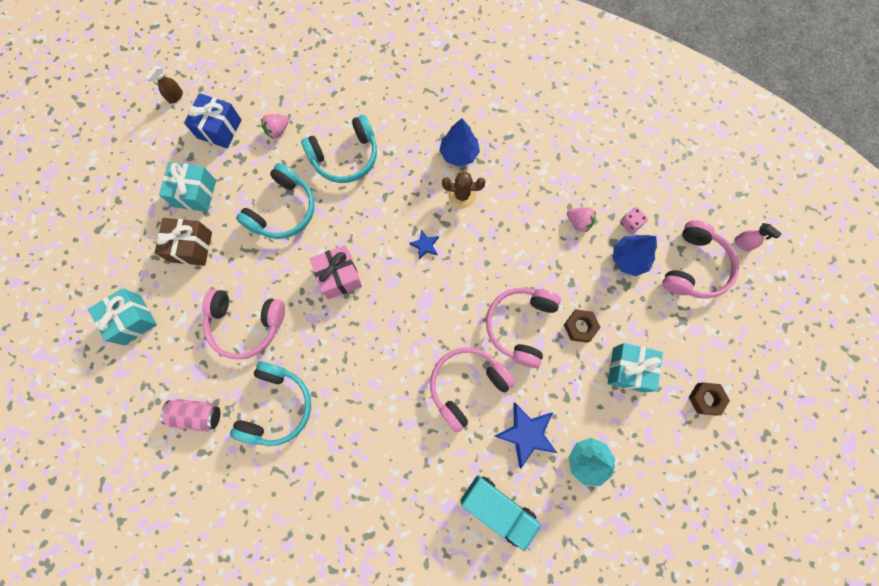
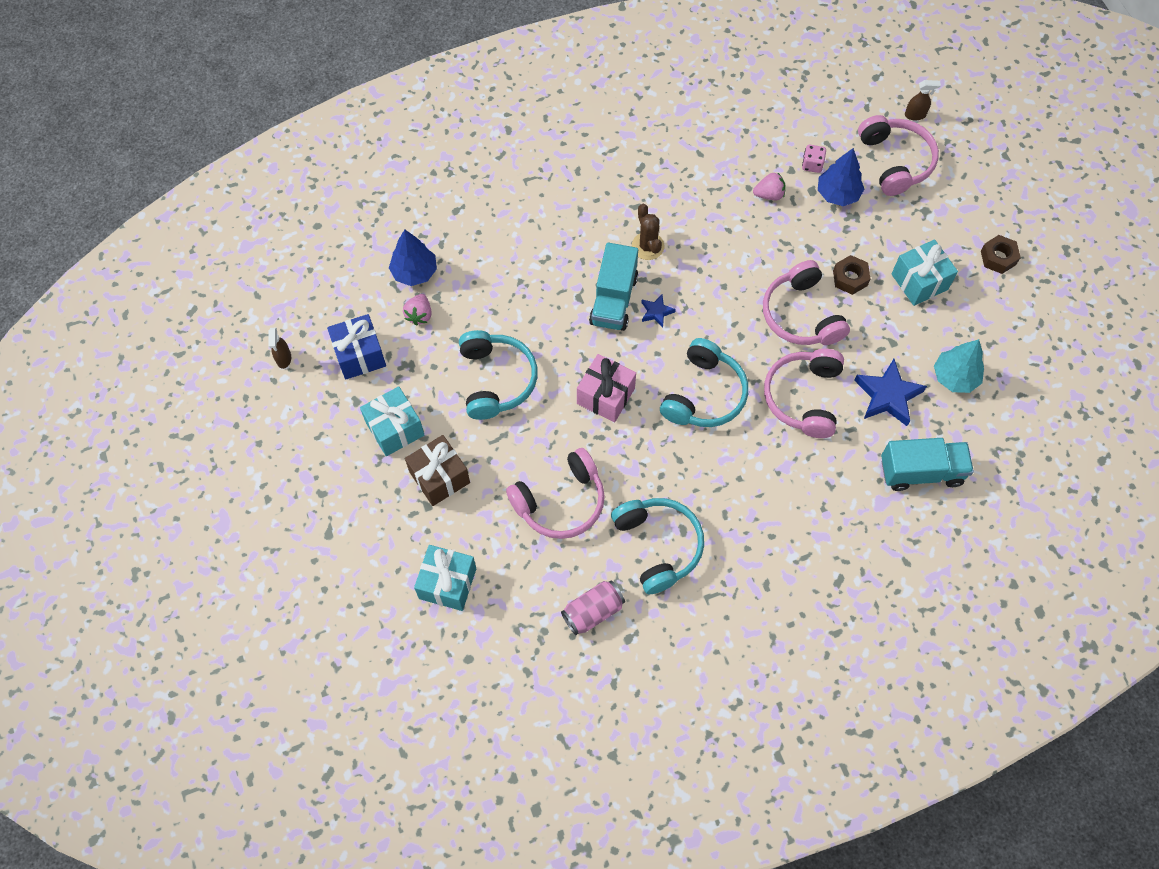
camera: 40 degrees left, 10 degrees down
(345, 156) = (508, 291): turquoise headphones -> turquoise headphones (704, 394)
(405, 215) = (613, 300): none -> turquoise truck
(459, 153) = (610, 213): blue tree -> blue tree (414, 272)
(462, 195) = (648, 246): brown cactus -> brown cactus turned 75 degrees counterclockwise
(743, 244) = (915, 115): pink spray bottle -> brown spray bottle

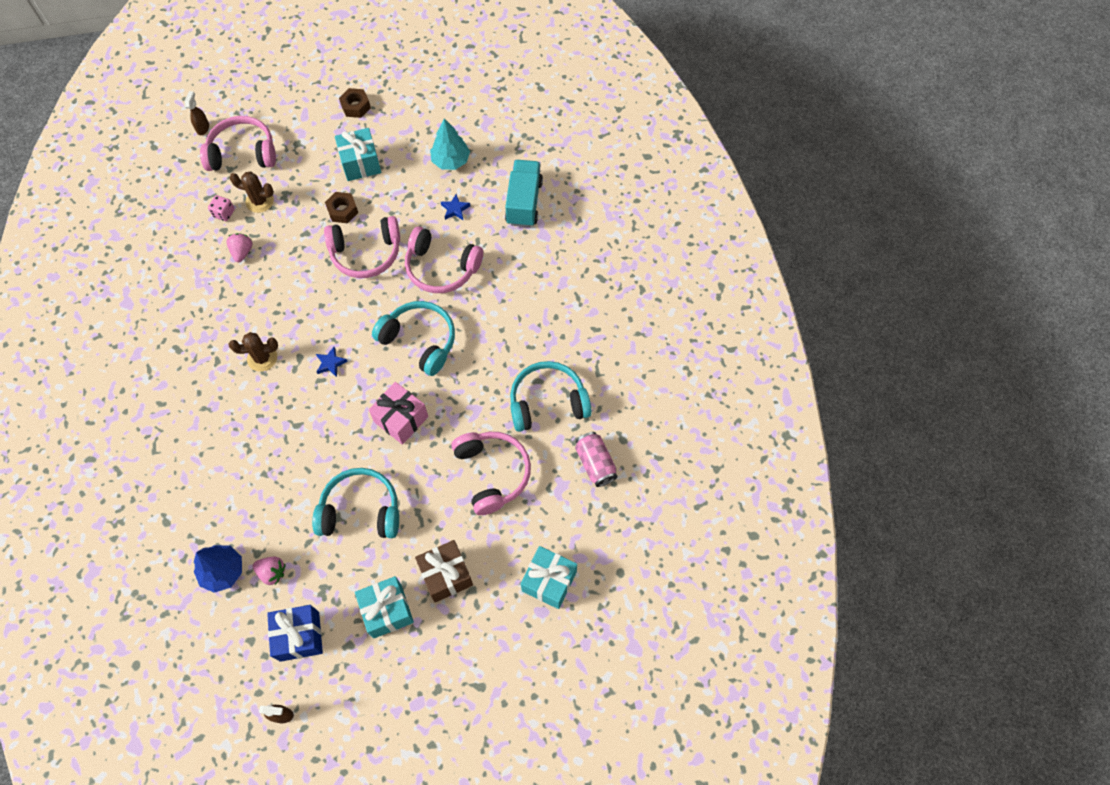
camera: 80 degrees left, 0 degrees up
(613, 300) = (308, 396): turquoise truck -> none
(837, 194) = (259, 201): blue tree -> brown cactus
(887, 396) = (455, 209): blue star -> blue star, size x0.52

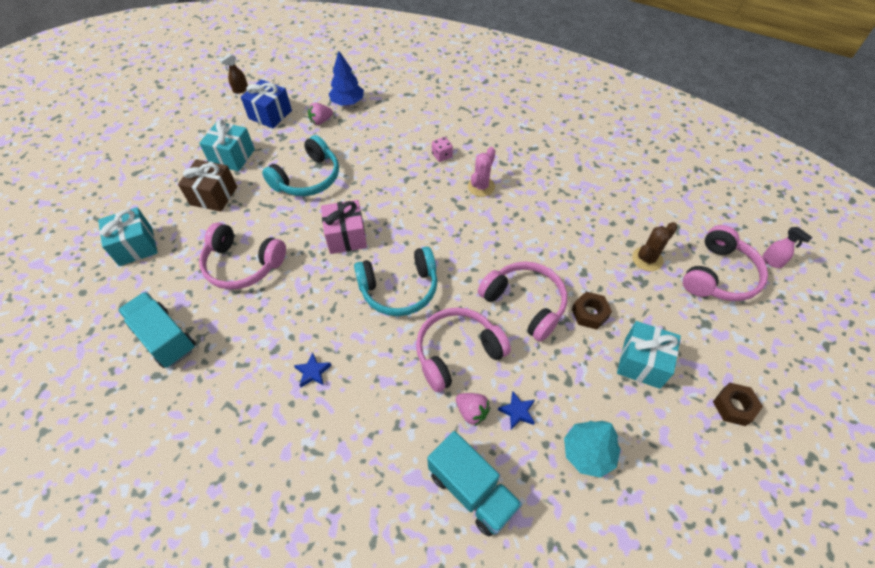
camera: 130 degrees right, 10 degrees down
(203, 128) = (772, 261): brown spray bottle -> pink spray bottle
(224, 213) = (650, 229): pink dice -> pink dice (442, 155)
(242, 252) = (596, 222): pink strawberry -> pink strawberry (472, 412)
(262, 358) = (481, 187): brown cactus -> pink cactus
(330, 363) = (437, 222): blue star -> blue star (313, 372)
(366, 253) = (525, 304): pink headphones -> pink headphones turned 105 degrees clockwise
(547, 402) = (249, 343): turquoise headphones -> none
(595, 463) = (165, 338): pink can -> turquoise truck

